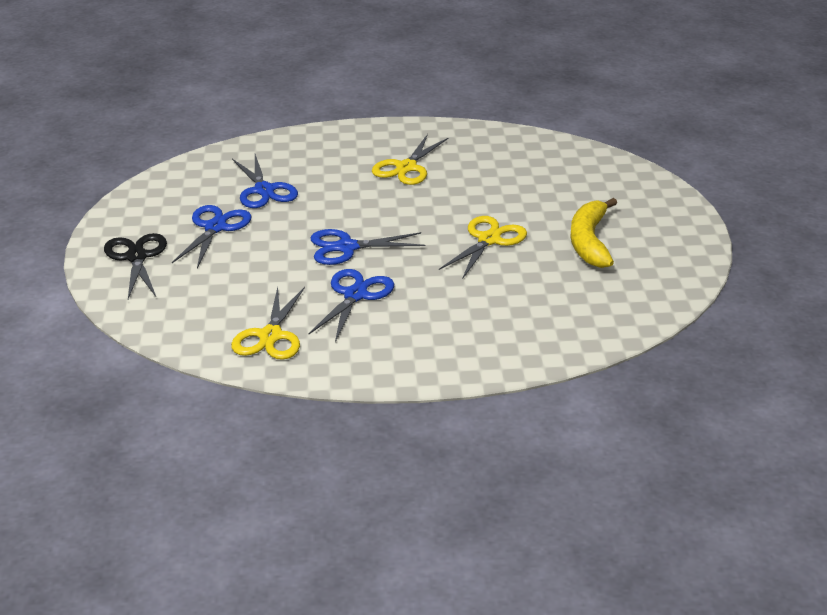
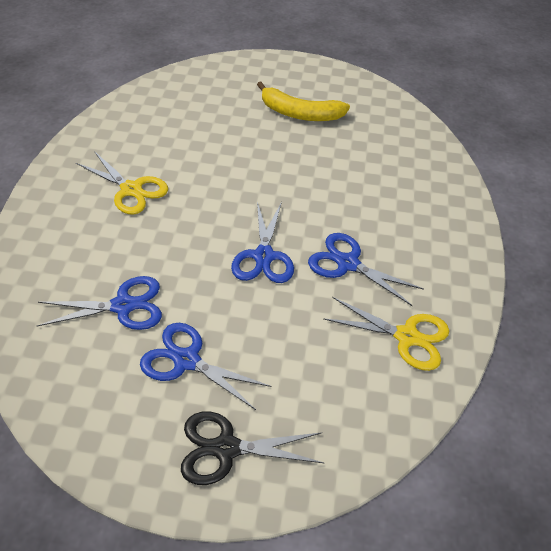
camera: 80 degrees left, 15 degrees up
(489, 240) = (280, 164): yellow scissors -> none

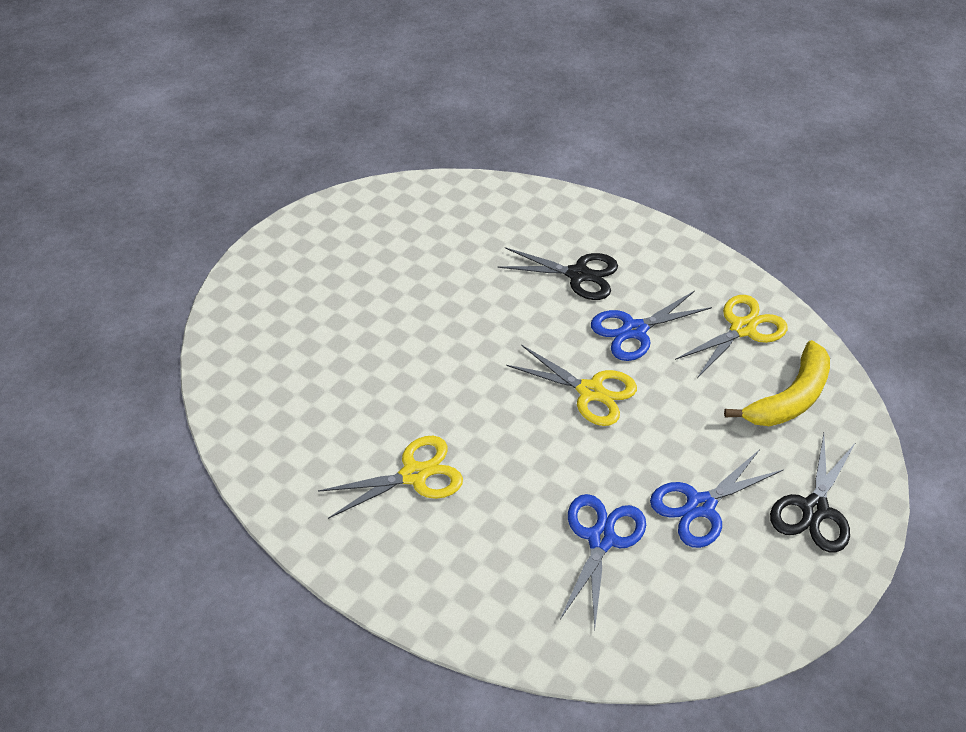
camera: 60 degrees left, 0 degrees up
(264, 256) = (590, 391): blue scissors -> yellow scissors
(300, 113) = (379, 271): yellow banana -> yellow banana (789, 397)
(381, 212) = (578, 274): none -> black scissors

